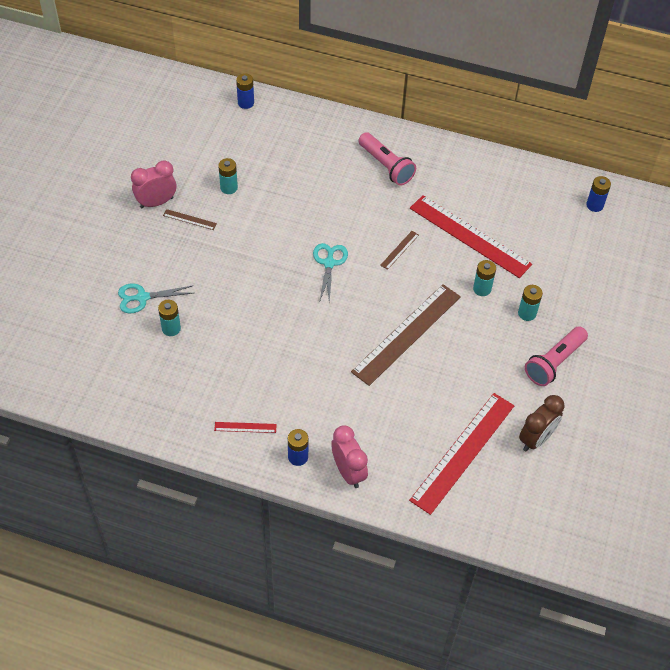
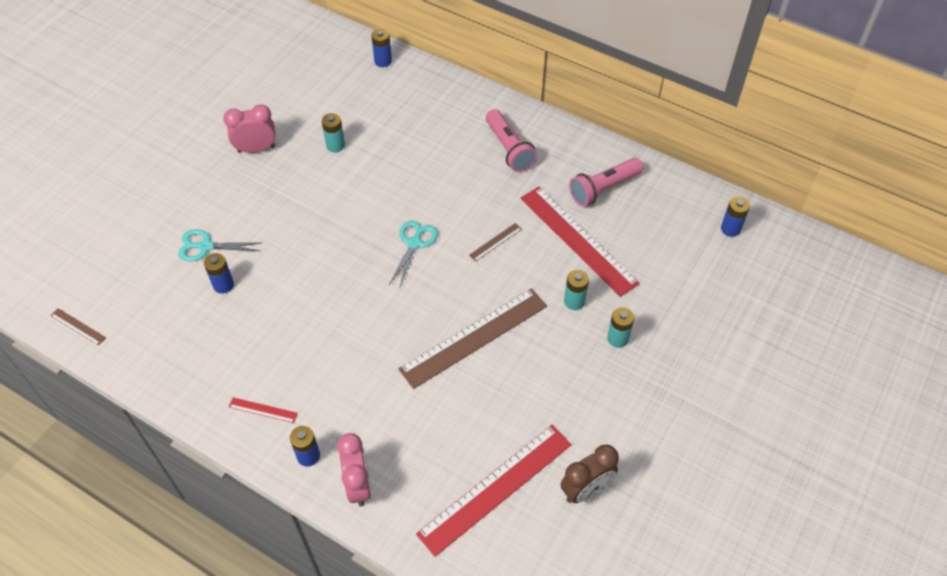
camera: 15 degrees right, 0 degrees up
(171, 328) = (223, 285): turquoise battery -> blue battery
(189, 219) = (283, 172): brown ruler -> brown ruler (78, 326)
(554, 362) = (633, 402): pink flashlight -> pink flashlight (603, 188)

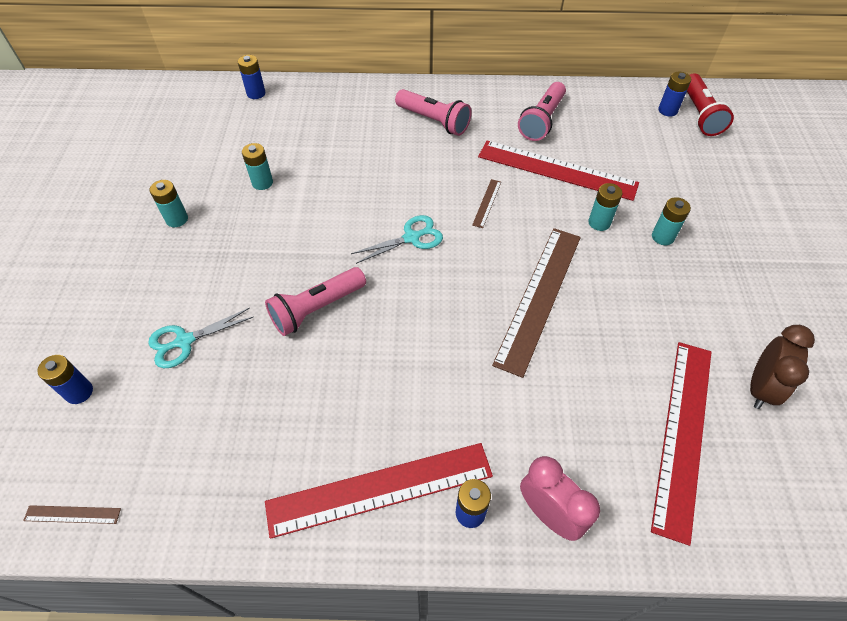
camera: 30 degrees left, 0 degrees up
(223, 285) = (234, 373): blue battery -> blue battery (79, 392)
(256, 149) = (177, 219): pink clock -> turquoise battery
(263, 410) = (380, 489): red ruler -> red ruler, size x2.48
(307, 266) = (316, 308): none -> pink flashlight
(414, 243) = (411, 238): turquoise scissors -> turquoise scissors turned 75 degrees clockwise
(758, 246) = (699, 114): none -> red flashlight

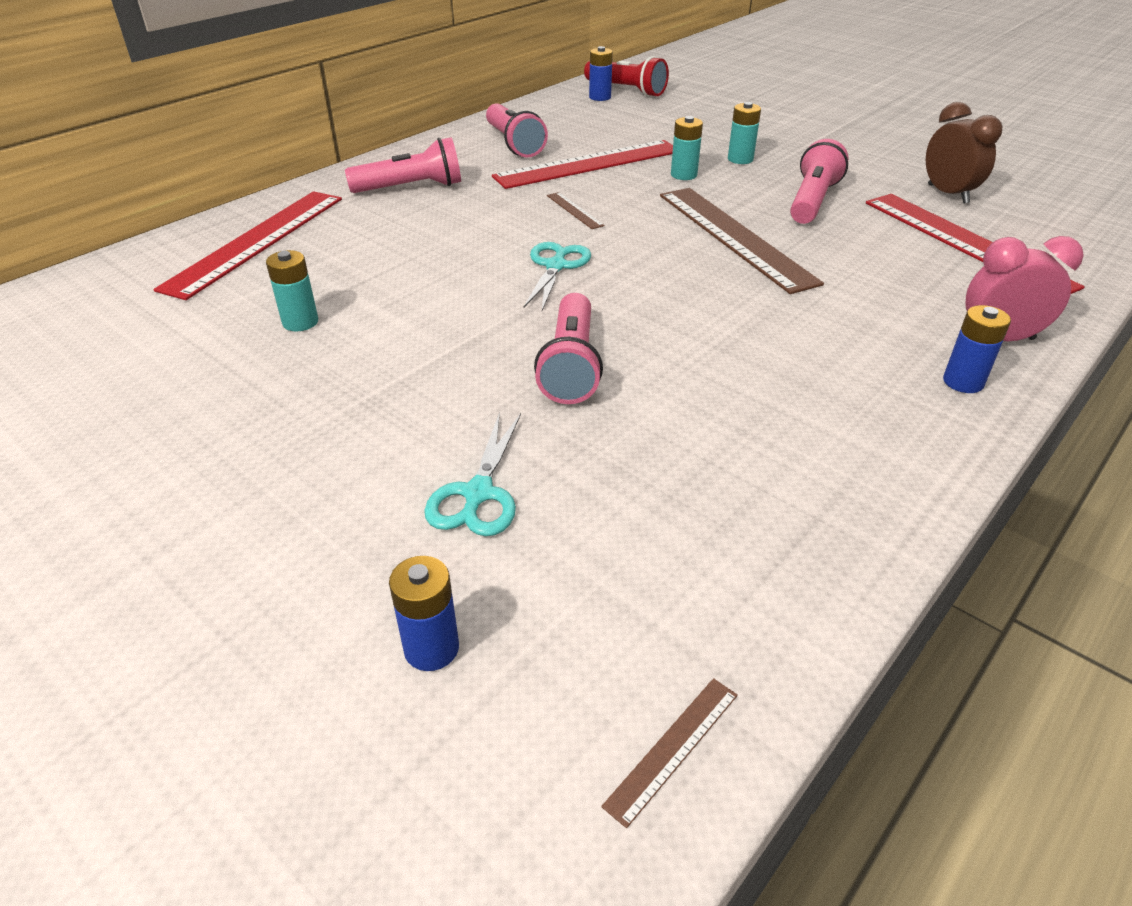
camera: 50 degrees left, 15 degrees down
(177, 219) = (239, 414): turquoise battery -> none
(256, 93) = (134, 265): blue battery -> none
(380, 489) = (884, 427): red ruler -> red ruler (256, 241)
(643, 311) = (812, 201): none -> pink flashlight

